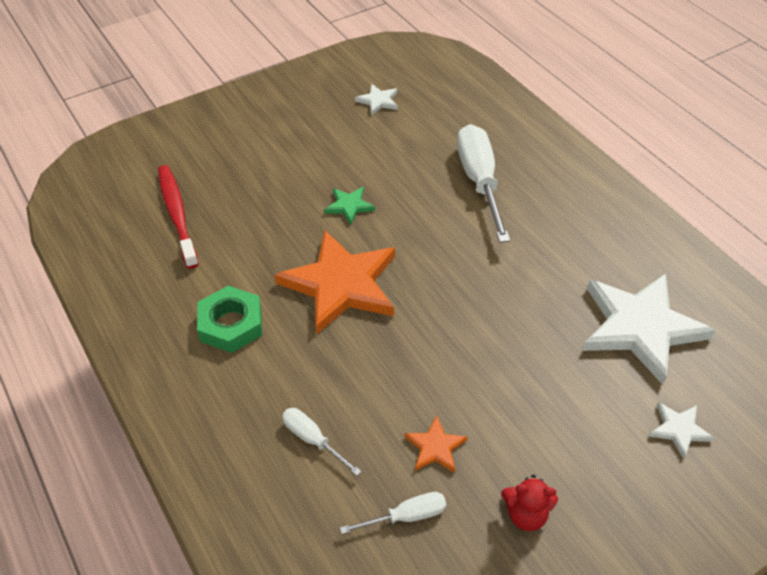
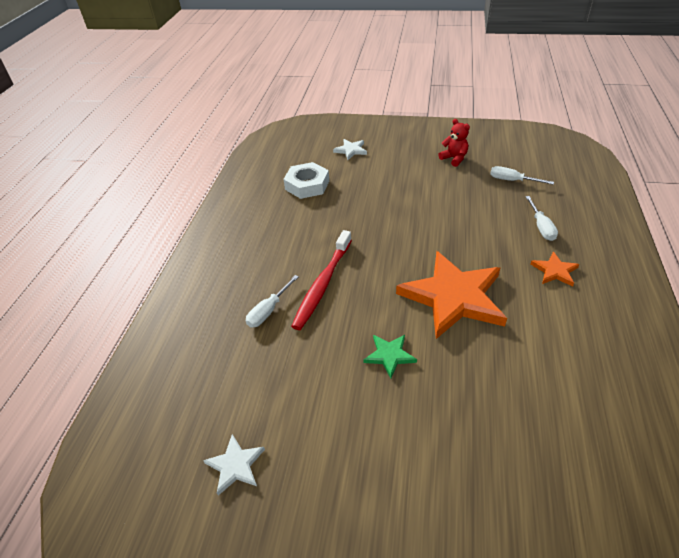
camera: 135 degrees left, 5 degrees down
(177, 214) = (566, 458): red toothbrush -> red toothbrush (322, 284)
(231, 324) = (560, 315): green nut -> none
(435, 447) = (473, 194): orange star -> orange star (554, 271)
(479, 181) = (268, 311): white screwdriver -> white screwdriver, size x0.50
(640, 327) = (307, 185): white star -> white nut

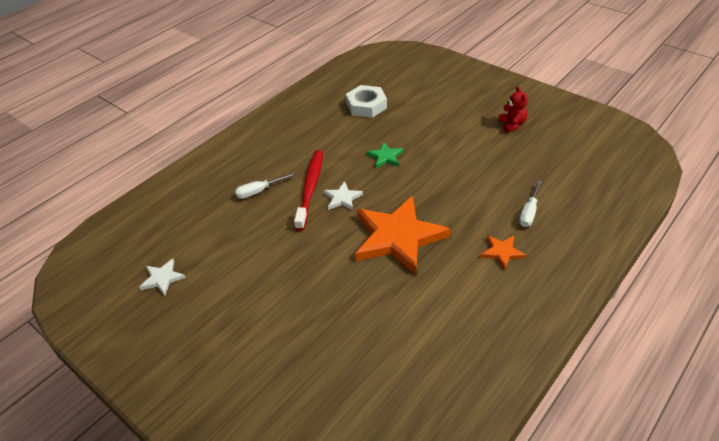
camera: 30 degrees right, 0 degrees up
(322, 284) = (310, 188): red toothbrush -> red toothbrush turned 135 degrees clockwise
(351, 150) = (428, 87): white star -> white star (342, 198)
(389, 355) = (312, 257): green star -> green star (385, 157)
(512, 180) = (546, 163): white screwdriver -> none

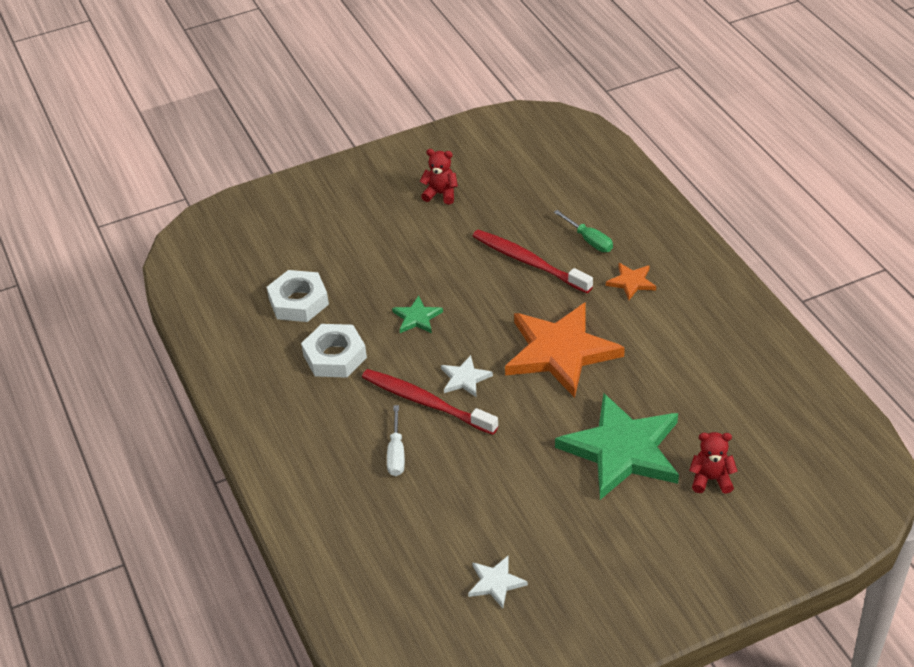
camera: 65 degrees left, 0 degrees up
(309, 376) = (711, 479): none -> red teddy bear
(315, 307) = (622, 450): none -> green star
(329, 136) = (334, 356): none -> white nut
(479, 189) = (528, 262): none -> red toothbrush
(529, 212) = (589, 240): white screwdriver -> green screwdriver

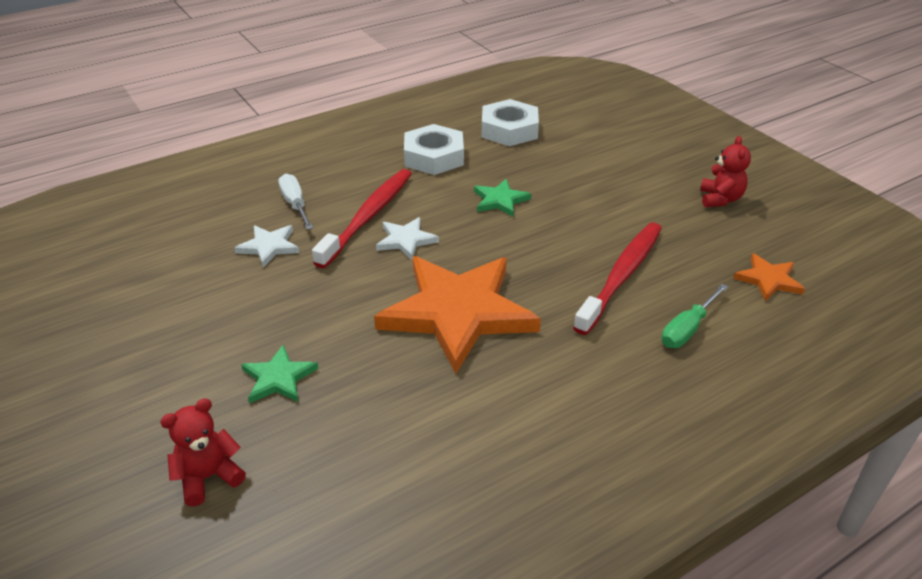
camera: 80 degrees right, 5 degrees down
(396, 453) = (295, 204): white screwdriver -> white screwdriver turned 75 degrees clockwise
(496, 583) = (97, 283): white star -> white star (269, 247)
(622, 450) = (278, 378): green star -> green star, size x0.44
(631, 282) = (612, 376): orange star -> orange star (768, 279)
(711, 479) = (208, 477): red teddy bear -> red teddy bear turned 120 degrees counterclockwise

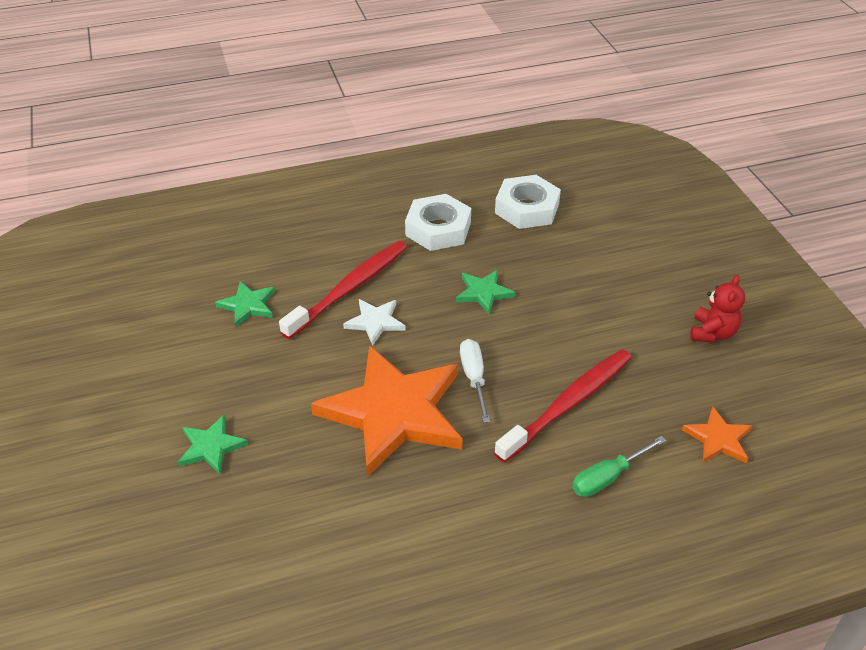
camera: 15 degrees right, 5 degrees up
(208, 477) = (124, 530): red teddy bear -> none
(269, 247) = (248, 305): white star -> green star
(295, 204) = (287, 262): white screwdriver -> white screwdriver (474, 378)

